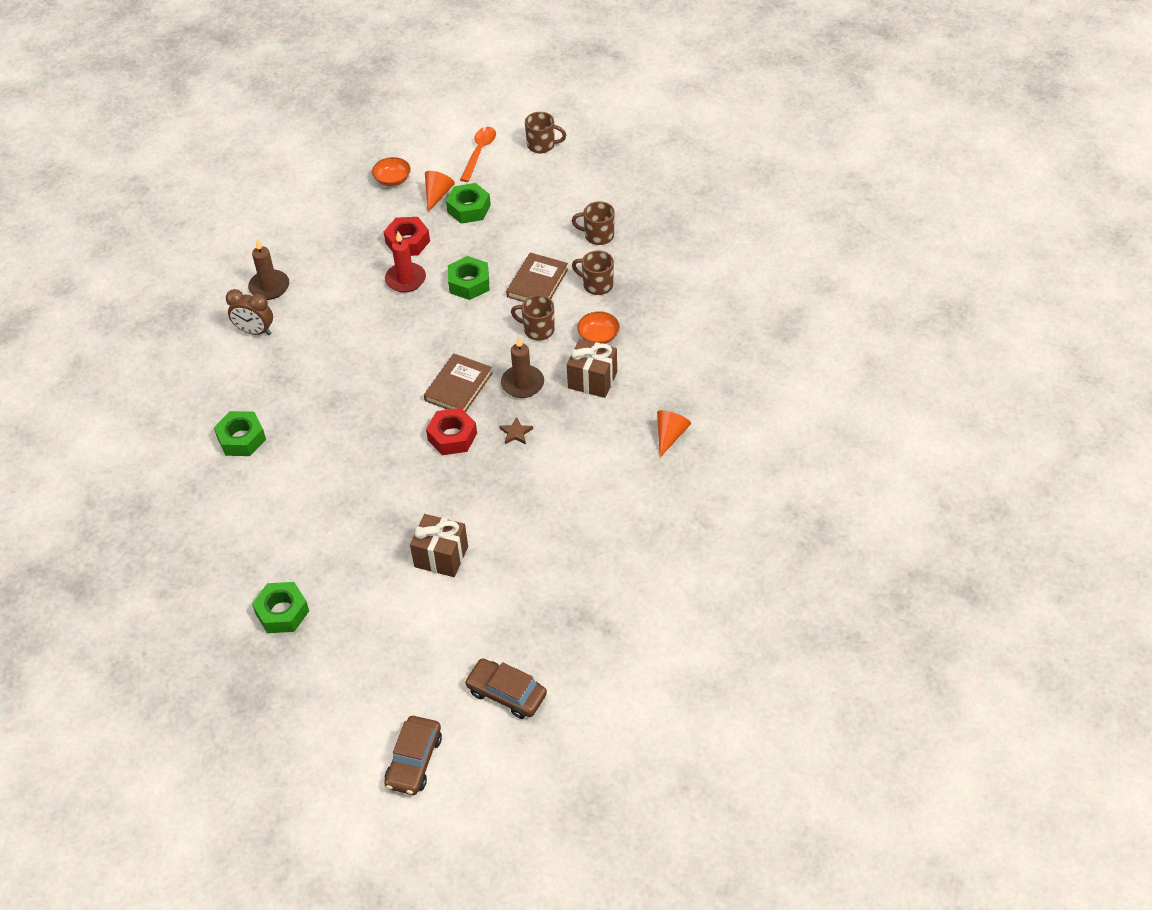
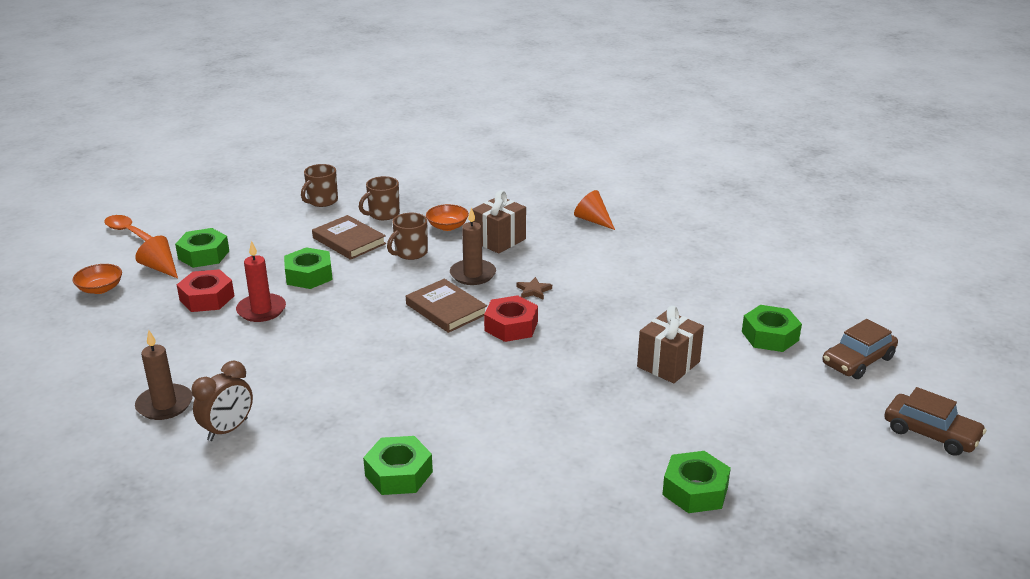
camera: 70 degrees left, 20 degrees down
(519, 620) = (770, 336): none -> green nut
(542, 145) = (168, 202): brown mug -> none

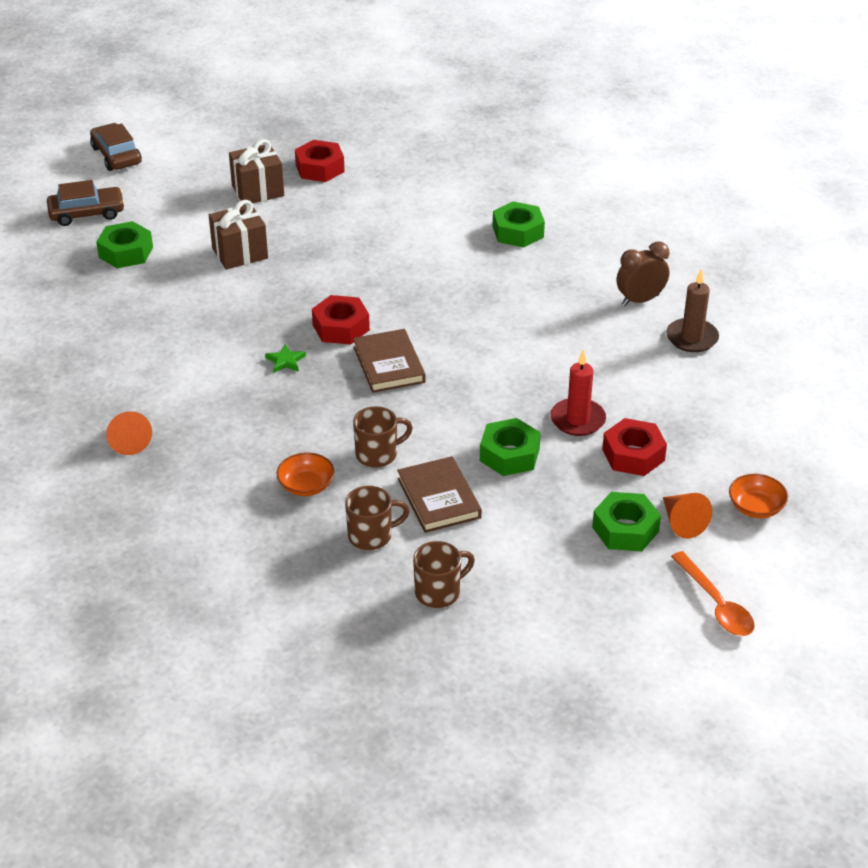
camera: 155 degrees left, 10 degrees up
(473, 274) = (330, 401): brown candle -> none
(499, 240) = (264, 443): brown gift -> brown gift (258, 191)
(533, 290) = (285, 361): brown star -> green star
(695, 490) = (319, 168): green nut -> red nut

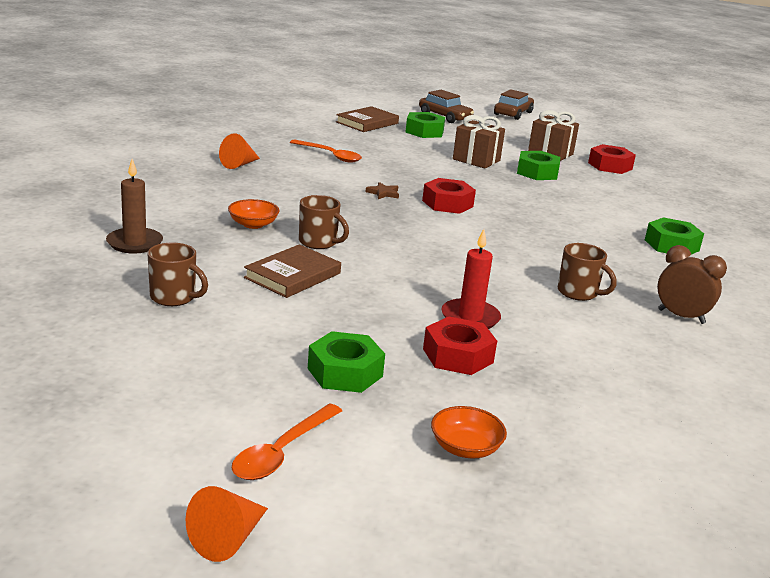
camera: 55 degrees right, 15 degrees down
(150, 358) = (330, 155): none -> orange spoon
(285, 361) = (383, 193): green star -> brown star
(371, 536) = (219, 258): brown mug -> brown mug (578, 293)
(389, 364) = (430, 227): brown book -> brown book (367, 123)
(509, 454) = (383, 295): green nut -> green nut (537, 172)
(682, 522) = (389, 404): orange cone -> orange cone (227, 539)
(692, 338) = (673, 354): brown candle -> brown candle (134, 243)

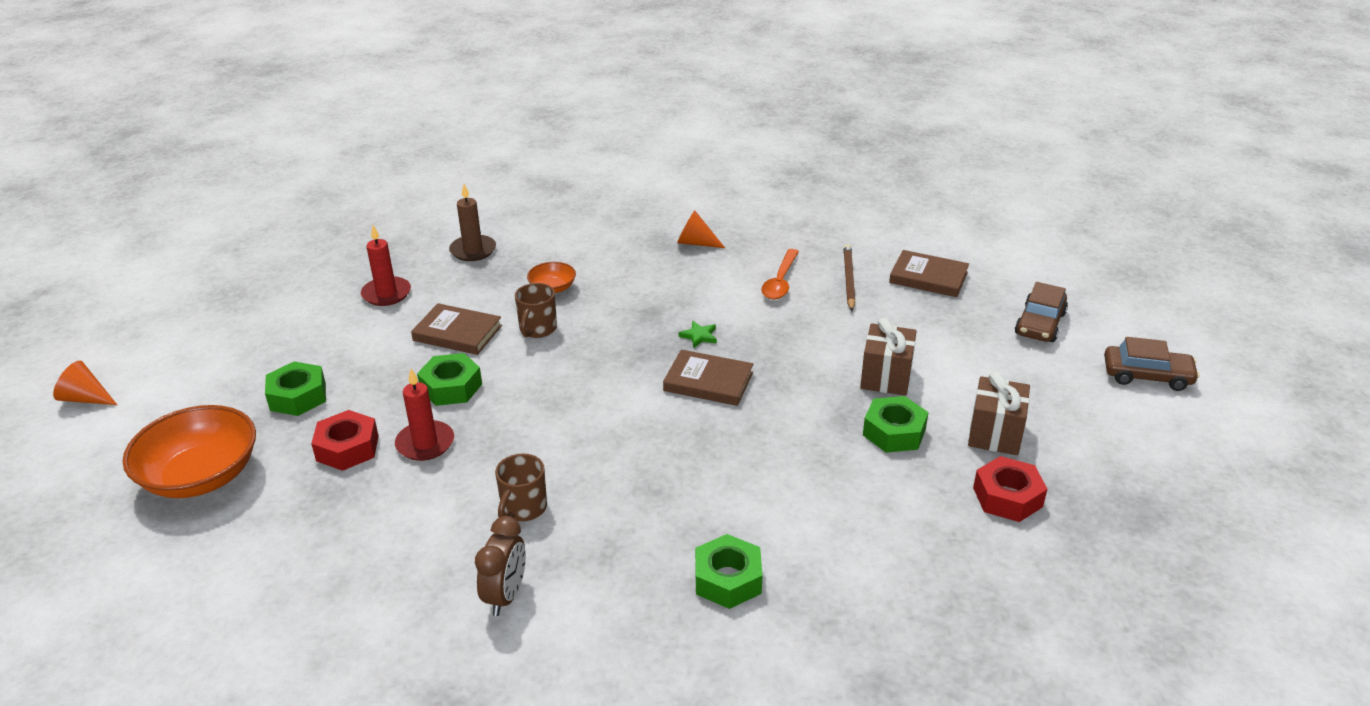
camera: 75 degrees right, 10 degrees up
(174, 297) = (386, 294): brown mug -> red candle
(282, 452) = (181, 395): orange spoon -> none
(348, 139) = (848, 279): none -> brown pencil
(383, 193) = (699, 336): brown star -> green star
(424, 131) = (950, 321): green nut -> green nut (451, 387)
(447, 203) = (708, 382): red nut -> brown book
(465, 448) = (201, 476): orange bowl -> orange bowl, size x2.07

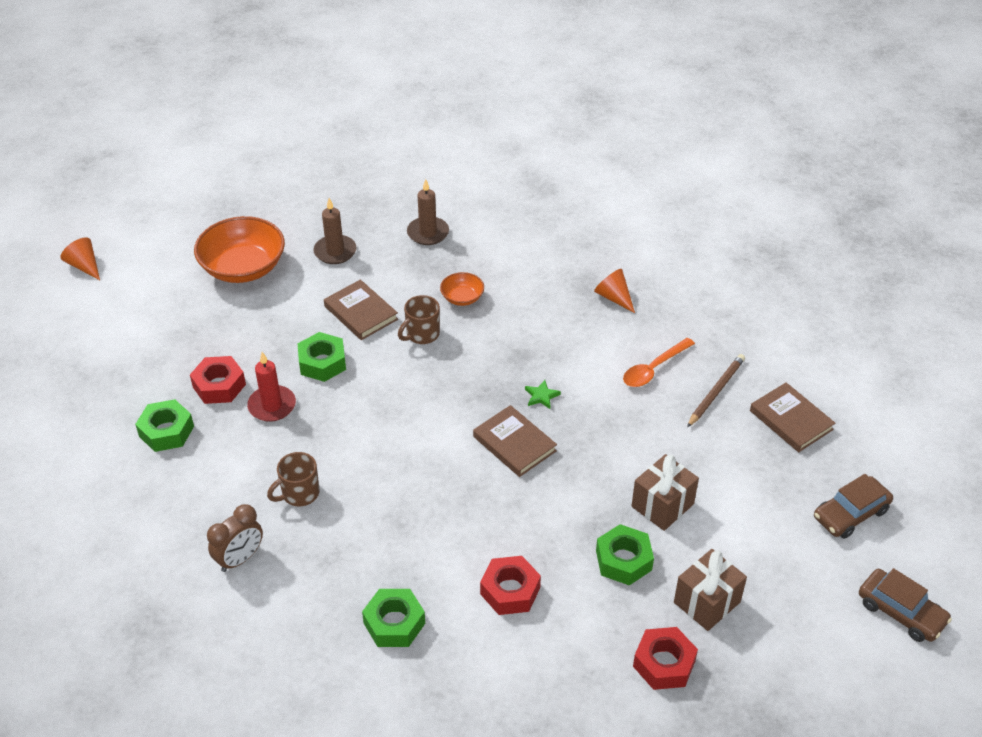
camera: 30 degrees right, 10 degrees up
(201, 476) = (116, 366): orange bowl -> orange bowl (243, 267)
(298, 396) = (215, 324): green nut -> green nut (166, 431)
(386, 294) = (335, 252): red candle -> brown candle
(815, 501) = (510, 591): none -> red nut

